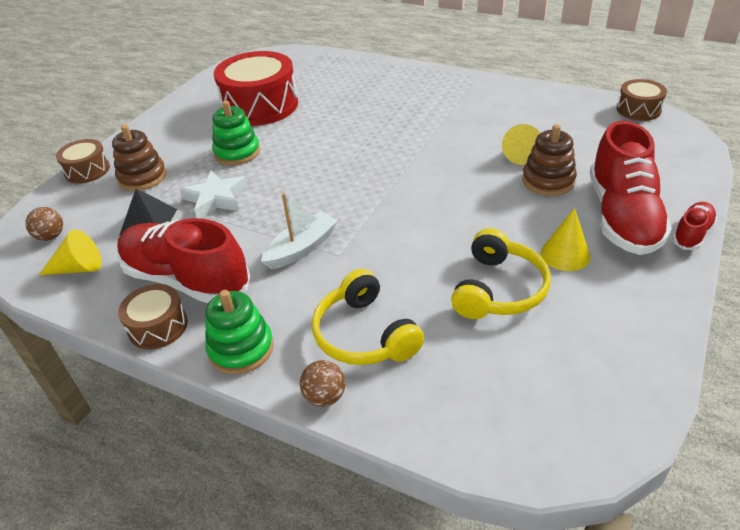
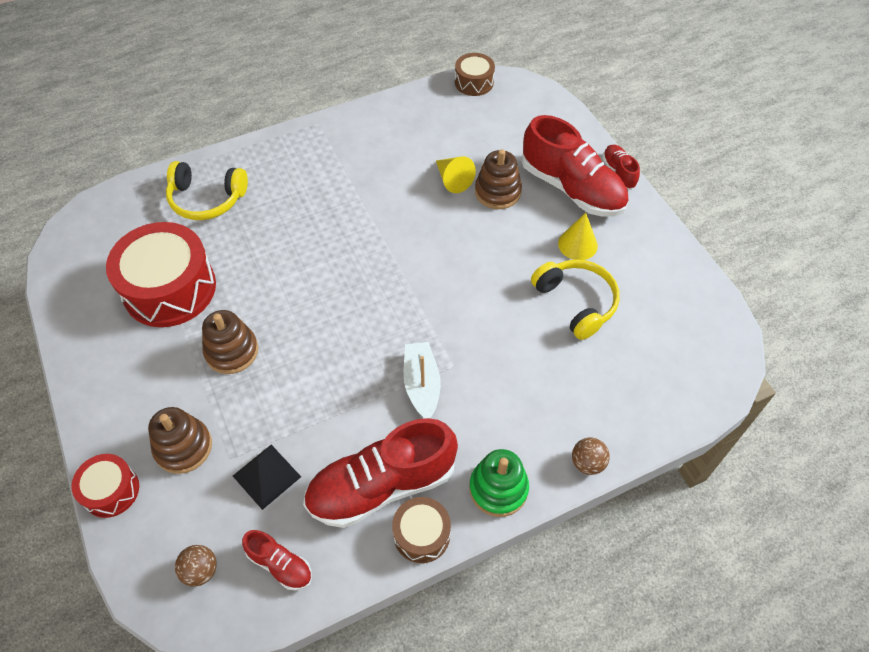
camera: 55 degrees left, 15 degrees up
(79, 268) = (280, 564): yellow cone -> red shoe
(87, 170) = (111, 490): brown drum -> red drum
(216, 198) = (288, 406): white star -> none
(237, 152) = (232, 351): green stacking toy -> brown stacking toy
(364, 334) = (551, 404): yellow headphones -> yellow headphones (207, 199)

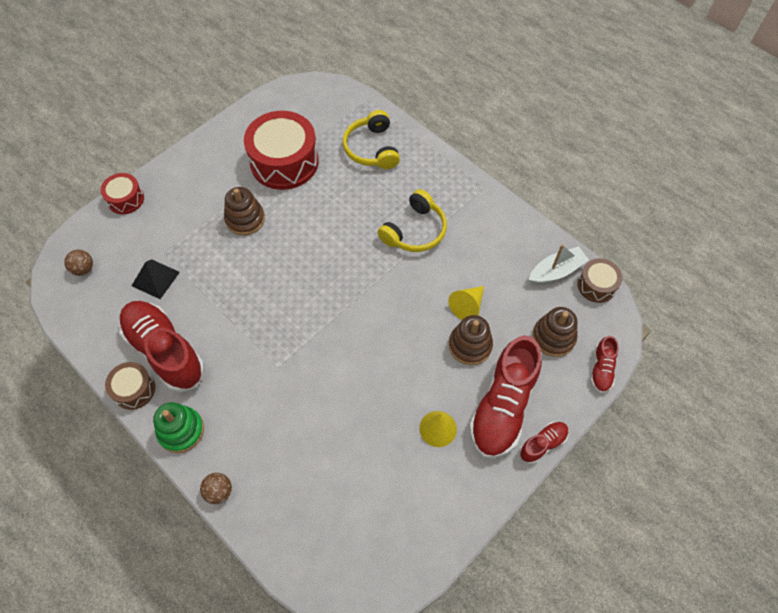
camera: 70 degrees right, 5 degrees up
(183, 447) = (164, 223): brown stacking toy -> brown stacking toy (553, 337)
(280, 564) = (95, 311): red shoe -> red shoe (601, 369)
(422, 384) = (254, 350): white boat -> white boat (556, 271)
(576, 302) = (373, 443): yellow headphones -> yellow headphones (415, 231)

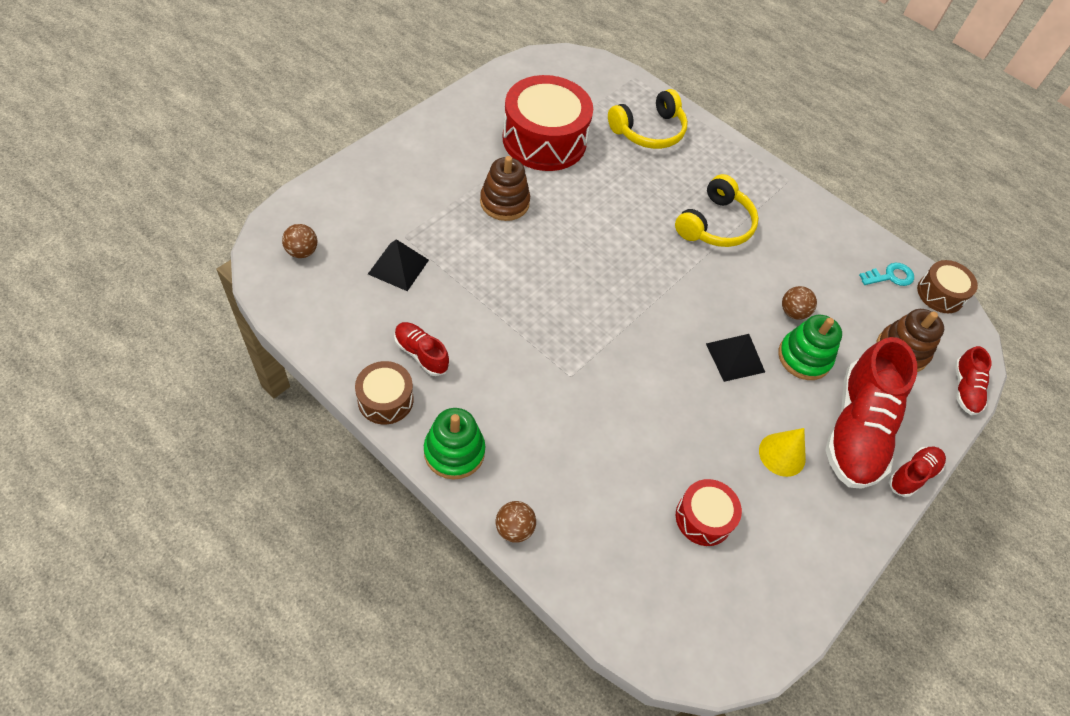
camera: 10 degrees left, 5 degrees down
(125, 199) = (348, 172): red drum -> red drum (703, 518)
(165, 351) = (421, 354): red shoe -> red shoe, size x0.48
(372, 148) = (649, 131): yellow headphones -> yellow headphones turned 105 degrees counterclockwise
(412, 347) = (735, 357): none -> black pyramid
(467, 306) = (793, 312): yellow cone -> brown ball
(470, 345) = (804, 357): brown stacking toy -> green stacking toy
(556, 271) = (890, 276): white boat -> turquoise key

